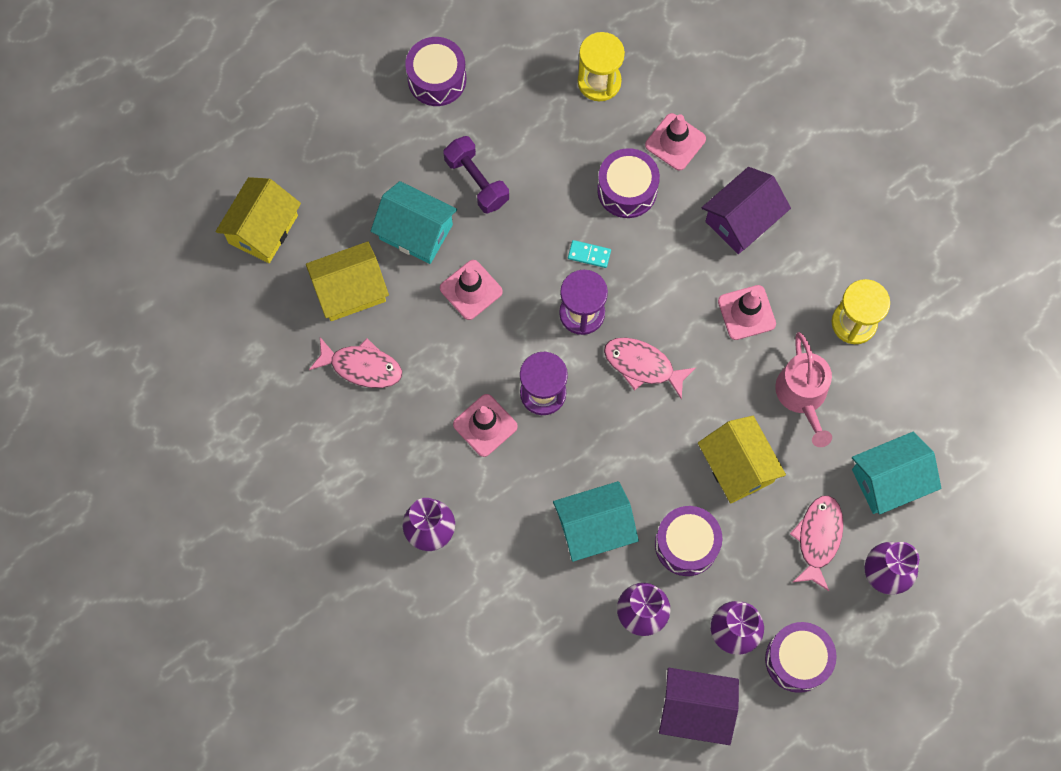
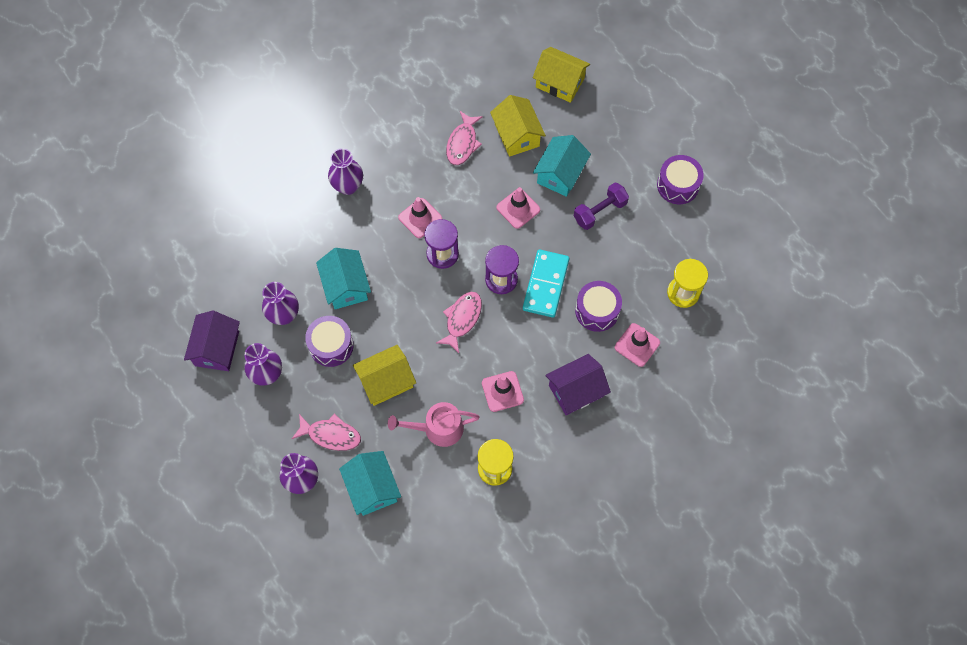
camera: 90 degrees right, 5 degrees down
(589, 254) = (546, 285): turquoise domino -> turquoise domino, size x2.30
(742, 220) = (576, 391): purple house -> purple house turned 75 degrees counterclockwise
(797, 659) = (245, 417): purple drum -> none

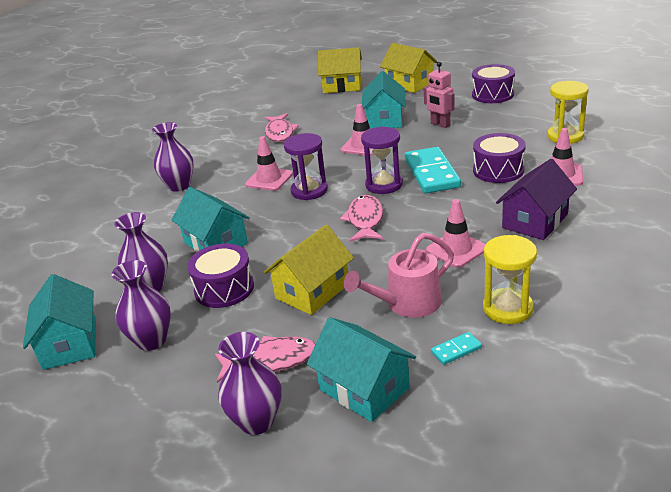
camera: 20 degrees left, 35 degrees down
(217, 348) = (70, 343): purple house -> turquoise house
(441, 487) = (456, 350): none -> turquoise domino
(517, 135) = (327, 115): yellow house -> yellow house (409, 84)
(600, 211) = (440, 124): purple dumbbell -> pink robot

